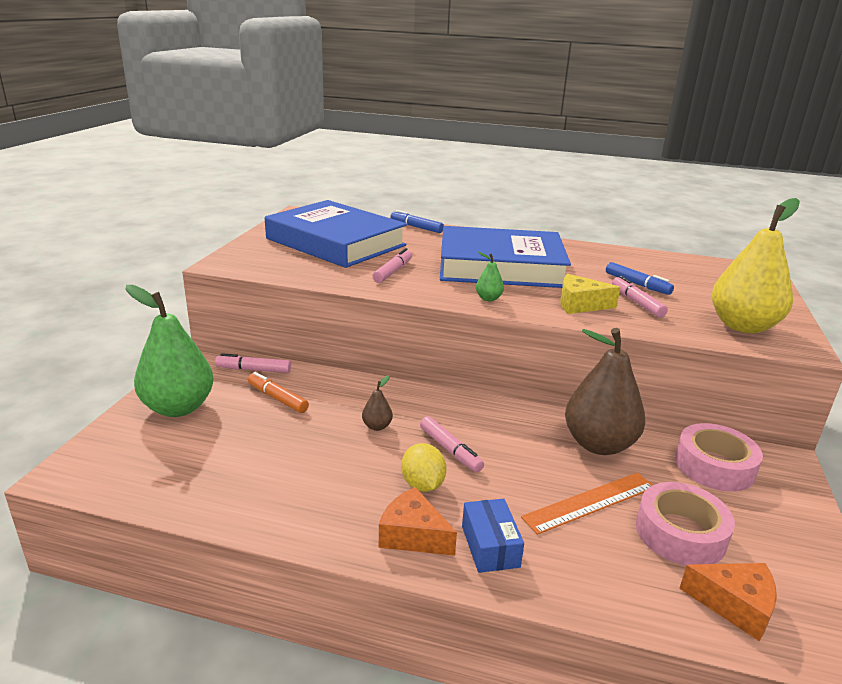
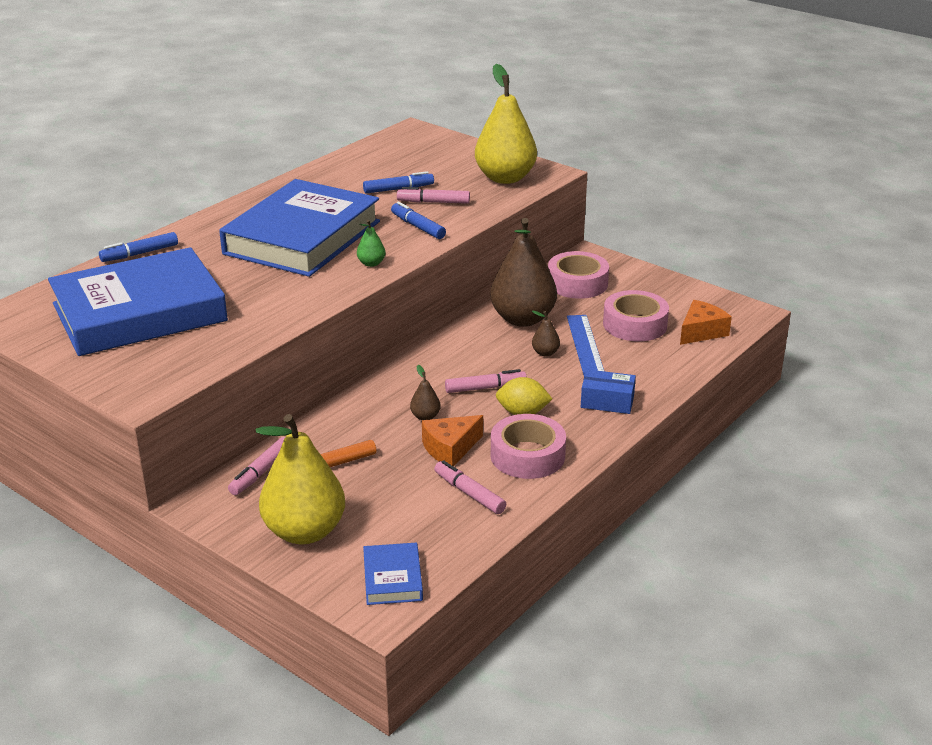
camera: 65 degrees left, 5 degrees up
(116, 468) = (392, 578): none -> blue book
(178, 407) = (304, 532): green pear -> yellow pear
(345, 506) = (527, 456): none -> pink tape
(393, 271) = (263, 296): pink marker -> pink marker (469, 493)
(413, 535) = (578, 431): orange cheese -> orange cheese (450, 448)
(549, 474) = (545, 353): none -> brown pear
(580, 304) = (418, 227): yellow cheese -> blue marker
(590, 502) = (585, 346): orange ruler -> blue ruler

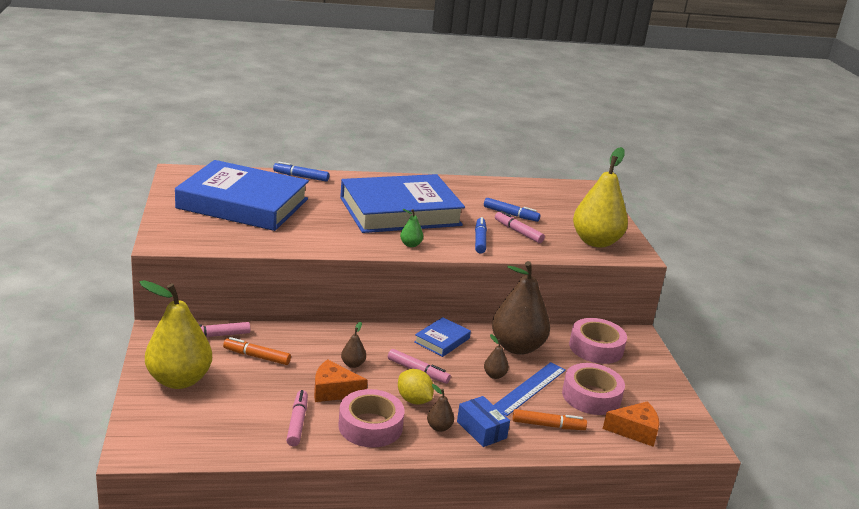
camera: 40 degrees right, 5 degrees down
(392, 578) = (173, 437): blue book -> blue book (442, 340)
(576, 421) = (439, 427): none -> brown pear
(643, 367) = (548, 425): none -> orange marker

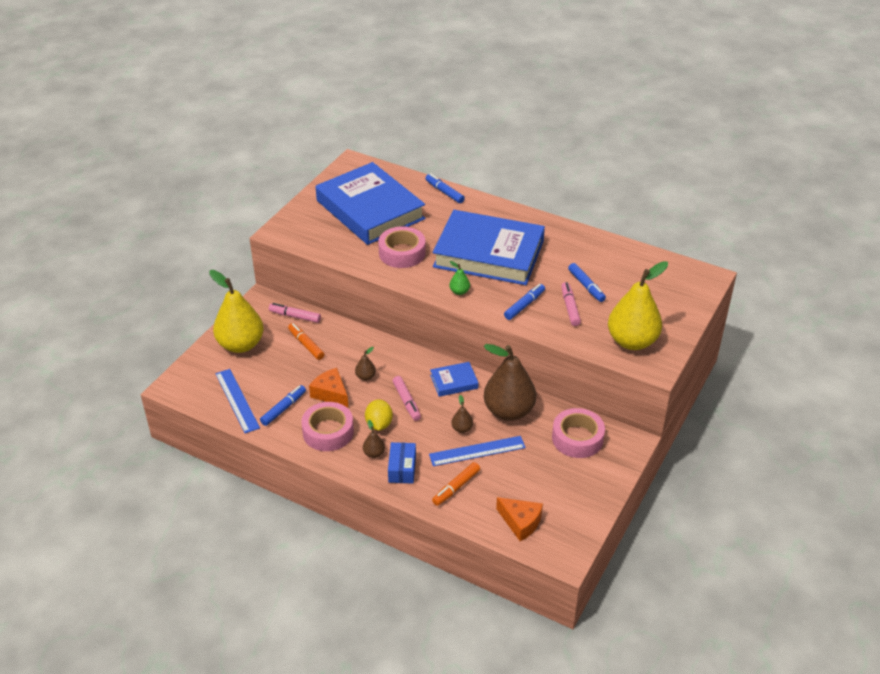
camera: 40 degrees right, 15 degrees up
(233, 434) = (237, 400): none -> blue ruler
(297, 422) = (284, 408): pink marker -> blue marker
(548, 425) = (456, 487): orange marker -> orange marker turned 90 degrees clockwise
(591, 396) = (520, 479): pink tape -> pink tape (402, 253)

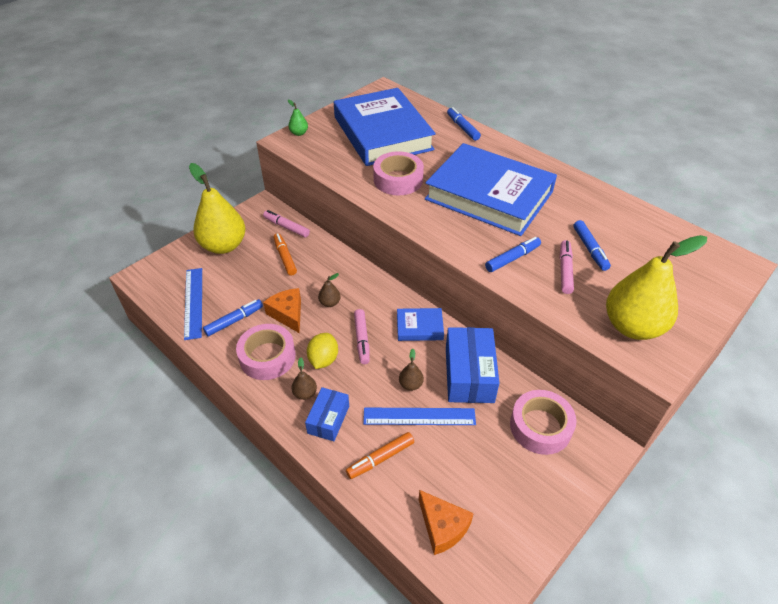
camera: 15 degrees right, 5 degrees up
(459, 291) = (444, 230): green pear -> green pear (299, 133)
(508, 411) = (469, 374): brown pear -> blue box

